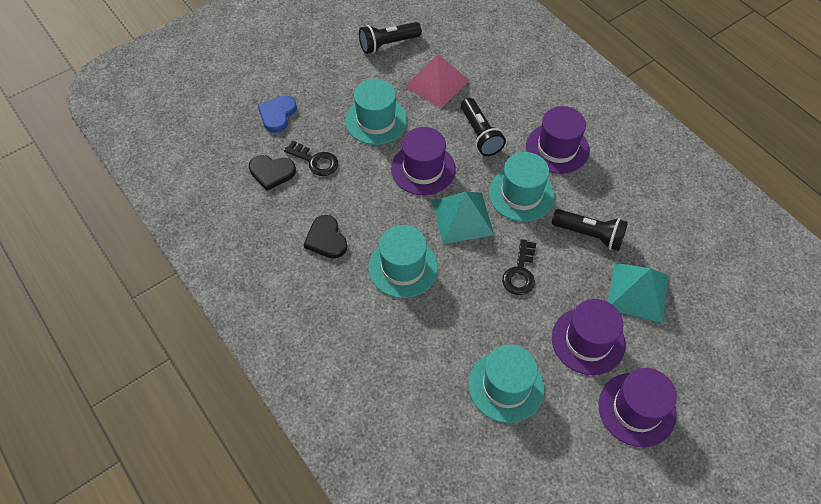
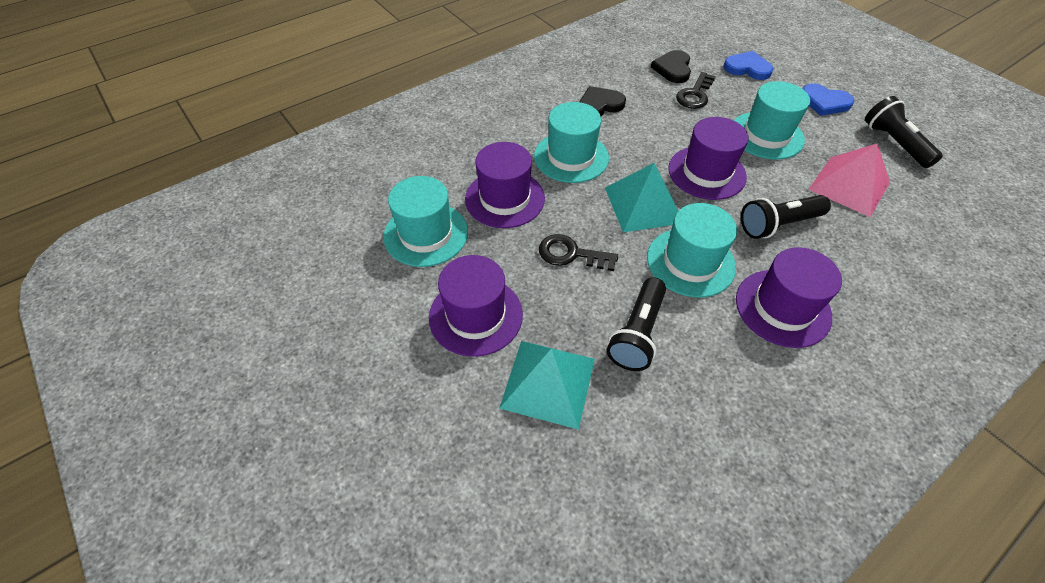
camera: 90 degrees right, 5 degrees down
(333, 72) = (824, 102): none -> blue heart
(637, 409) = (377, 358): purple hat -> purple hat (505, 198)

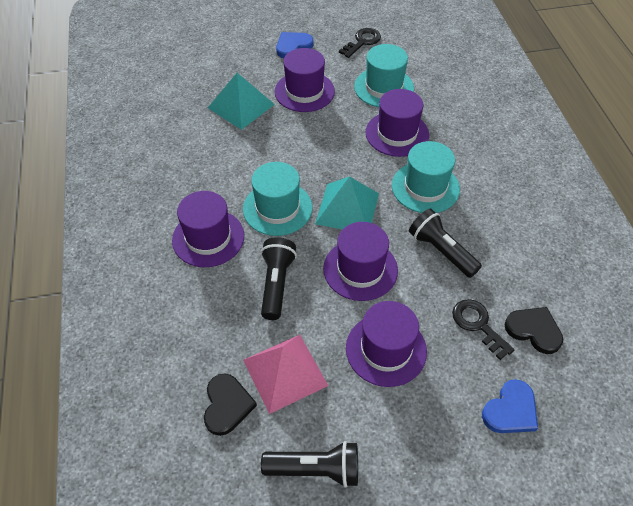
camera: 115 degrees right, 0 degrees up
(571, 254) = (324, 149): black key -> black key (362, 42)
(599, 105) = (491, 236): black heart -> black heart (227, 405)
(637, 333) = (243, 155): black flashlight -> black flashlight (441, 251)
(766, 135) = (386, 349): turquoise hat -> purple hat
(824, 102) = (414, 450): blue heart -> blue heart (293, 46)

